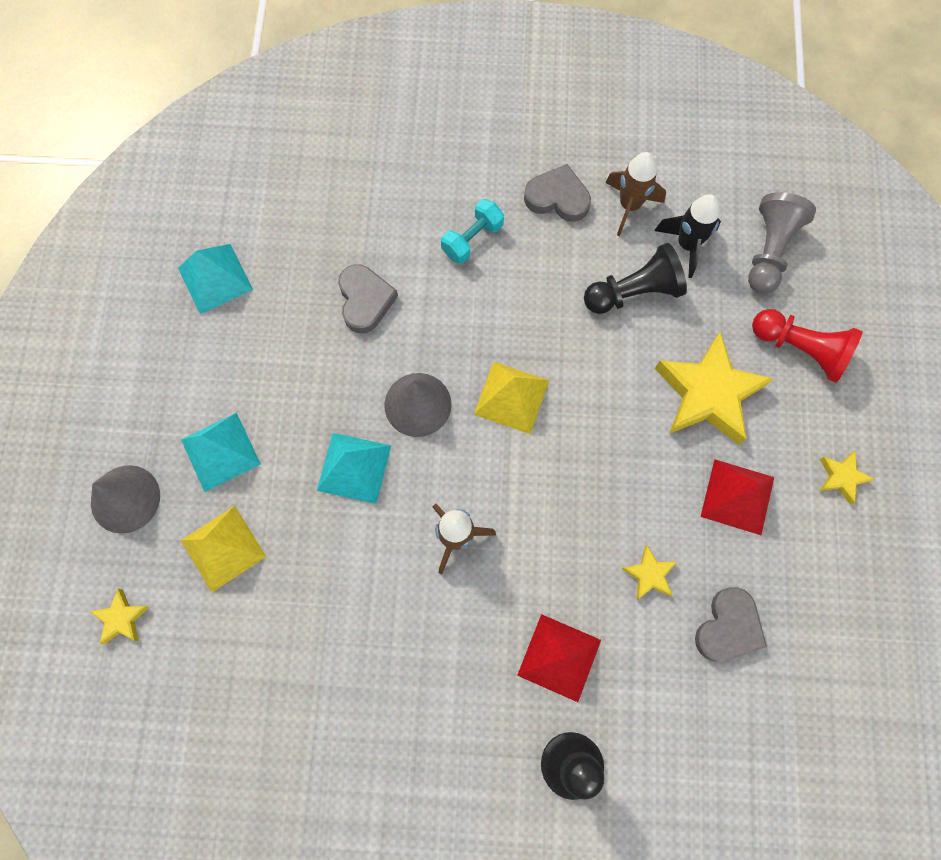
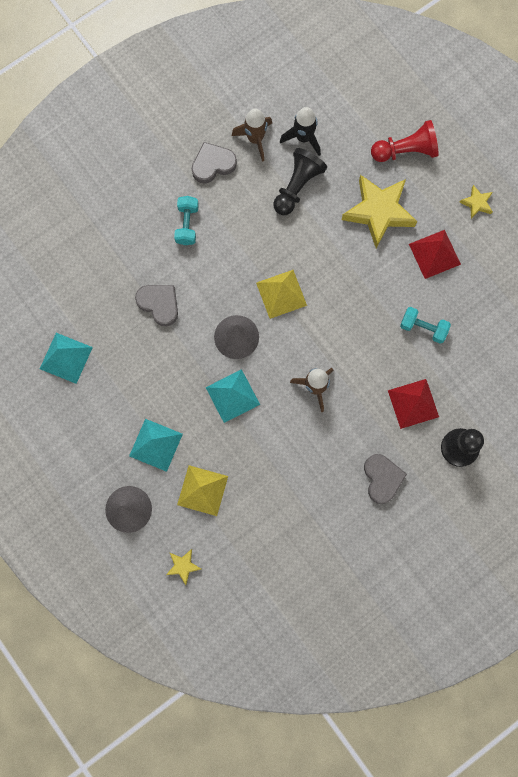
camera: 40 degrees left, 5 degrees up
(649, 574) = (423, 328): yellow star -> turquoise dumbbell
(728, 627) = (480, 322): grey heart -> grey heart (382, 478)
(769, 251) = (348, 108): grey pawn -> none

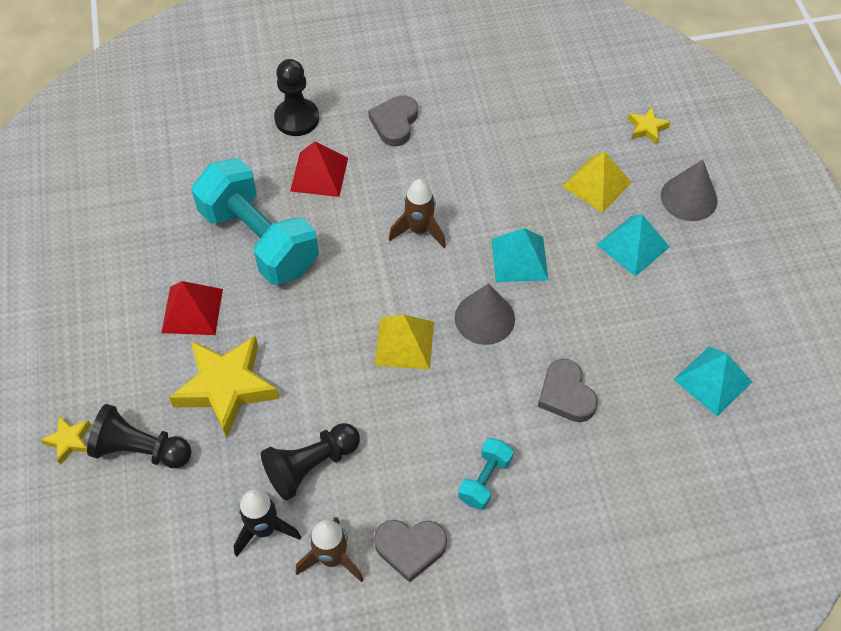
camera: 155 degrees left, 20 degrees down
(406, 150) = (140, 449): red pawn -> black pawn
(423, 328) = (259, 240): turquoise dumbbell -> turquoise dumbbell, size x2.23
(476, 203) = (101, 346): yellow star -> yellow star (69, 441)

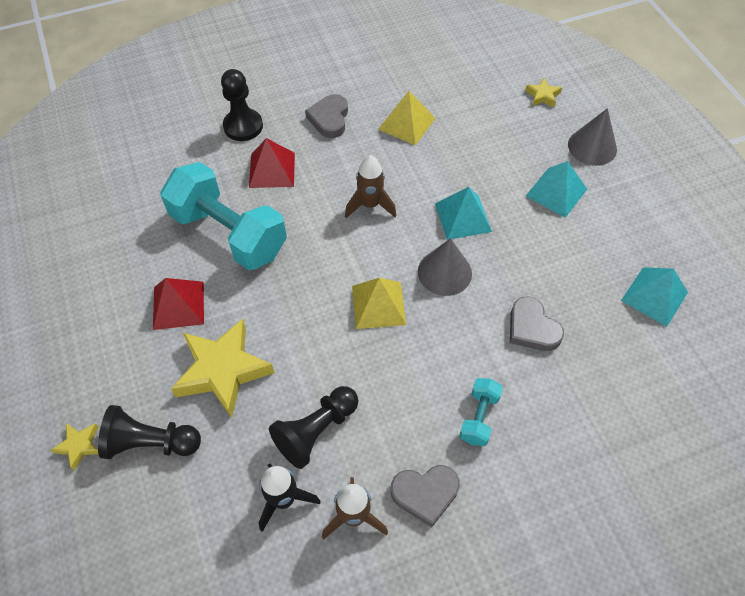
camera: 10 degrees left, 0 degrees up
(596, 184) = (513, 146): yellow pyramid -> yellow pyramid (407, 123)

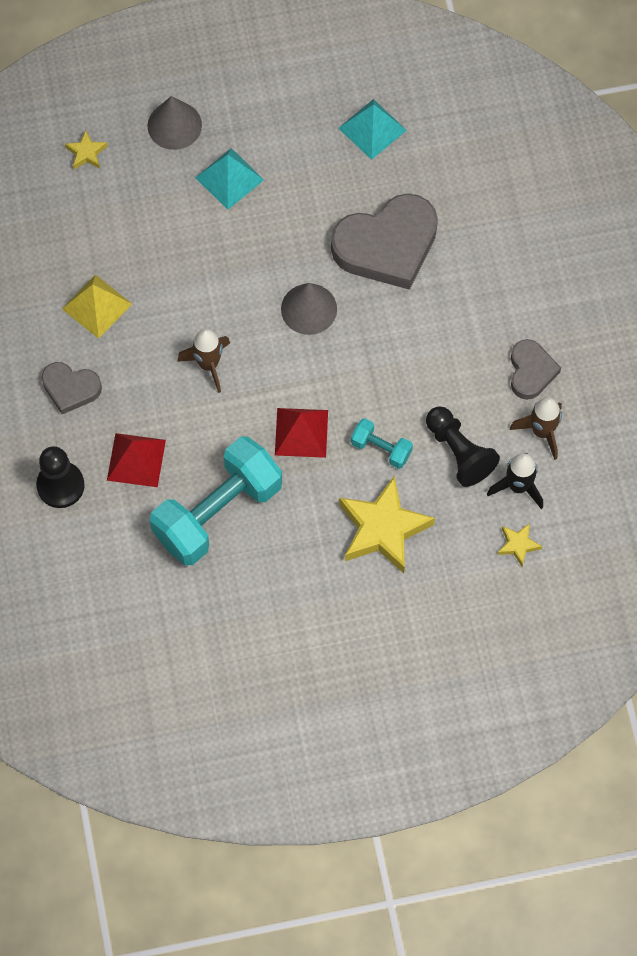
camera: 80 degrees left, 10 degrees up
(79, 446) = (439, 660): yellow star -> yellow star (518, 545)
(151, 442) = (446, 597): black pawn -> none
(178, 305) = (300, 567): red pyramid -> red pyramid (301, 432)
(378, 305) = (335, 377): yellow pyramid -> none
(463, 217) = (243, 276): turquoise pyramid -> none
(479, 417) = (469, 313): turquoise dumbbell -> turquoise dumbbell (381, 448)
(532, 328) = (387, 245): grey heart -> grey heart, size x1.87

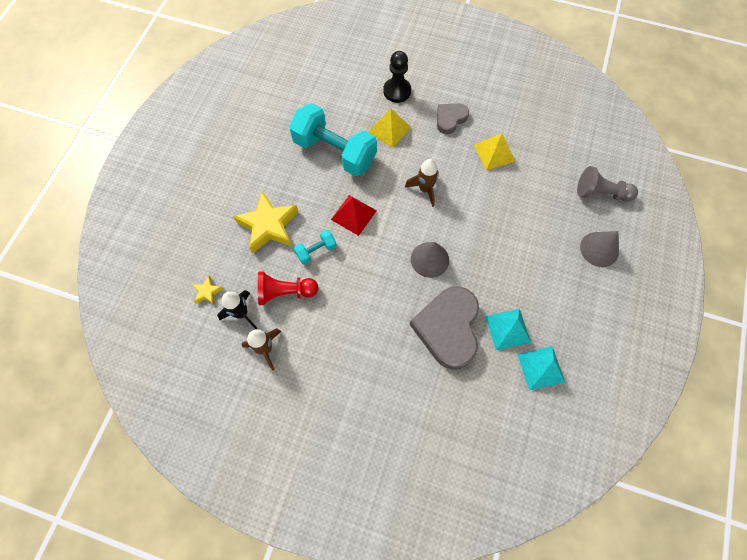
camera: 120 degrees right, 0 degrees up
(86, 153) = (601, 193): yellow star -> grey pawn
(136, 460) = (389, 129): red pyramid -> yellow pyramid
(217, 512) = (334, 152): turquoise dumbbell -> turquoise dumbbell turned 45 degrees counterclockwise
(229, 178) = (545, 261): turquoise pyramid -> turquoise pyramid (508, 329)
(459, 452) = (285, 292): black pawn -> red pawn
(531, 371) = (308, 367): grey heart -> none

